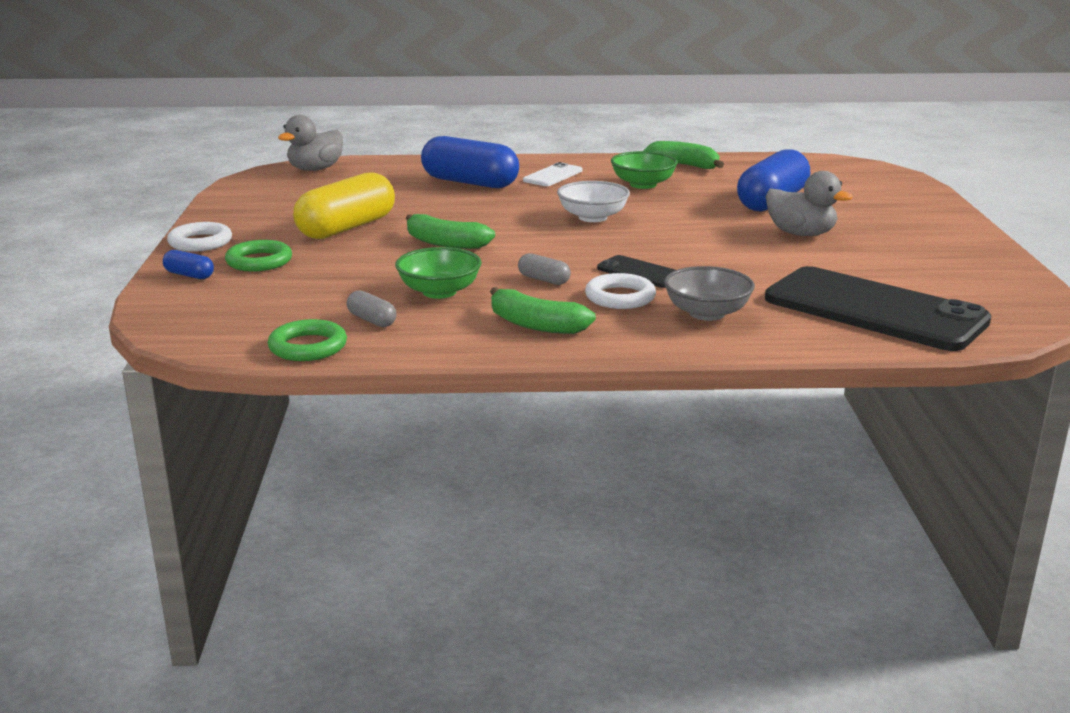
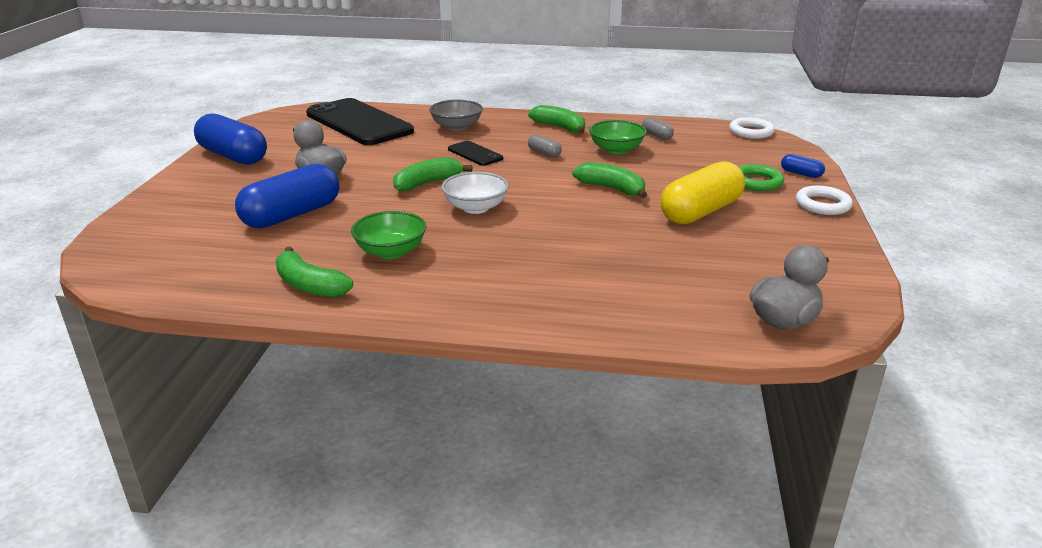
camera: 170 degrees left, 5 degrees up
(308, 347) = (689, 125): green ring -> none
(470, 182) = (581, 272): blue capsule -> blue capsule (233, 156)
(553, 176) = (480, 277): white phone -> none
(620, 297) = (501, 139): white ring -> white ring (751, 132)
(667, 235) = (427, 183): none -> green banana

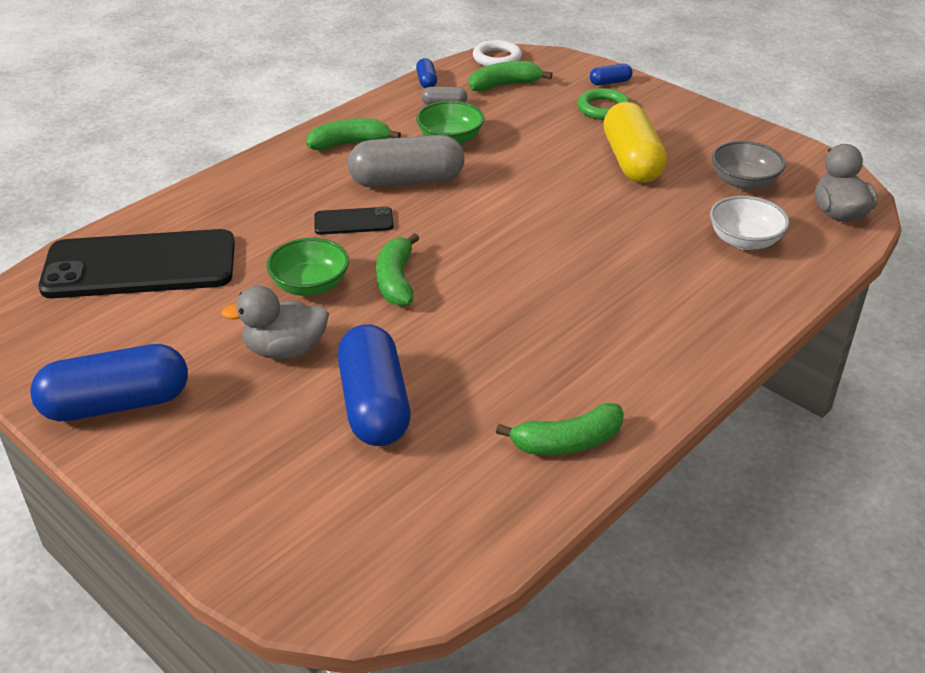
camera: 55 degrees left, 10 degrees up
(391, 251) = (541, 363): green bowl -> green bowl (310, 285)
(456, 127) = (258, 203): grey bowl -> grey bowl (744, 182)
(475, 208) = (493, 273): white bowl -> white bowl (744, 241)
(544, 153) = (407, 181): grey capsule -> grey capsule, size x2.27
(611, 189) = (536, 181): green banana -> green banana (504, 85)
(675, 123) = (426, 81): none -> blue capsule
(822, 205) = (676, 104): white ring -> none

